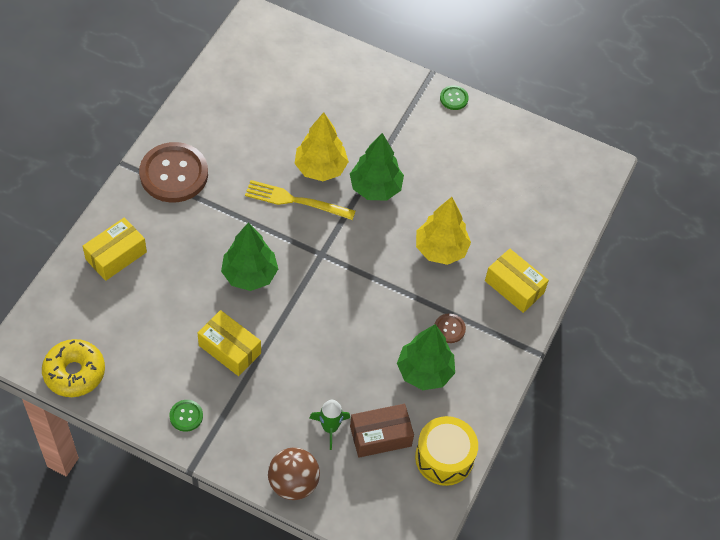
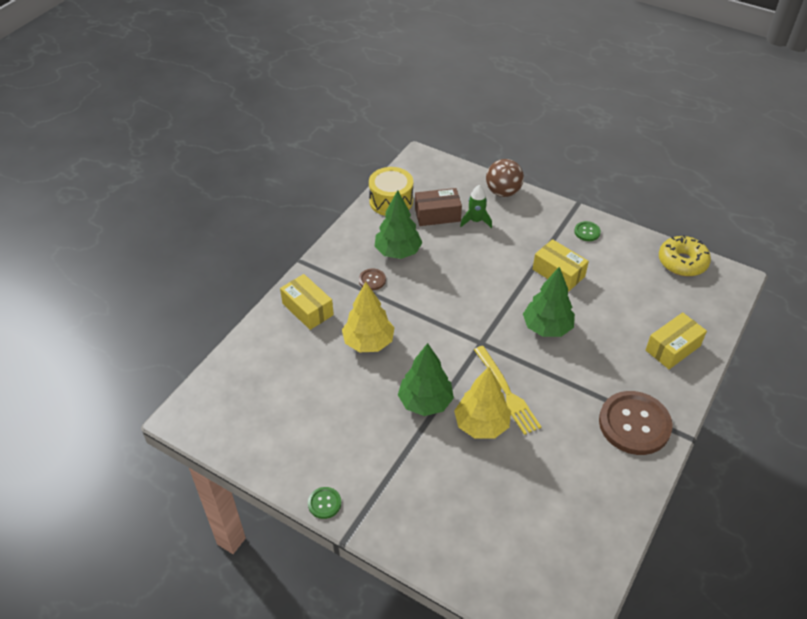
camera: 170 degrees left, 10 degrees down
(295, 201) = (507, 392): yellow fork -> yellow fork turned 45 degrees clockwise

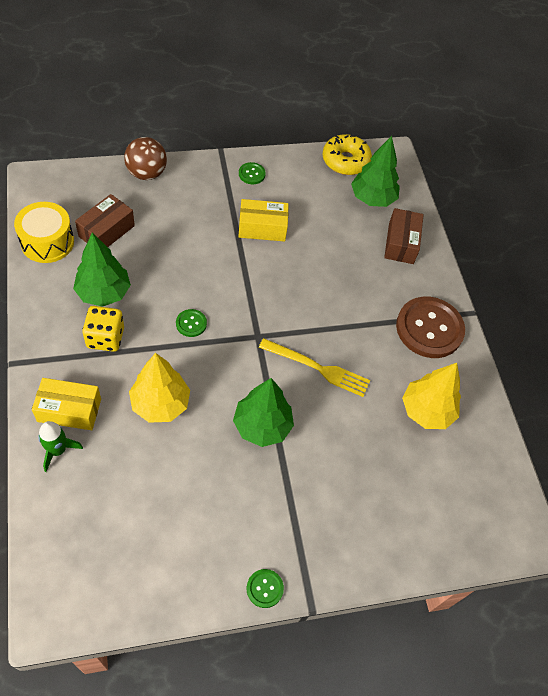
camera: 50 degrees left, 10 degrees up
(372, 280) = (105, 338): brown button -> yellow dice
(439, 305) = (191, 323): none -> green button
(476, 221) = (148, 217): green rocket -> green rocket (58, 450)
(481, 425) = (324, 412): yellow tree -> yellow tree (426, 411)
(547, 327) = (297, 286): green tree -> green tree (372, 198)
(673, 348) = (401, 243): yellow box -> brown box

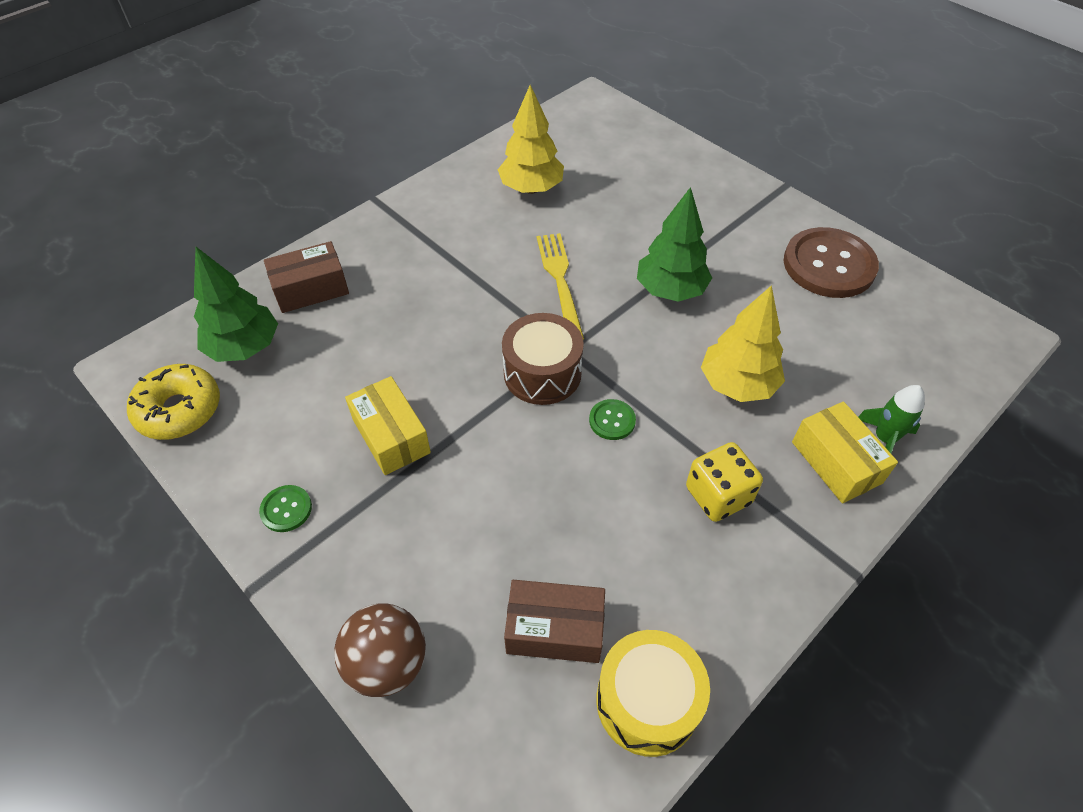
camera: 115 degrees left, 5 degrees down
(103, 293) = (659, 548): green tree -> none
(250, 313) = (542, 373): none -> brown drum
(264, 588) = (807, 216): green button -> none
(429, 328) = (426, 221): brown button -> brown button (829, 265)

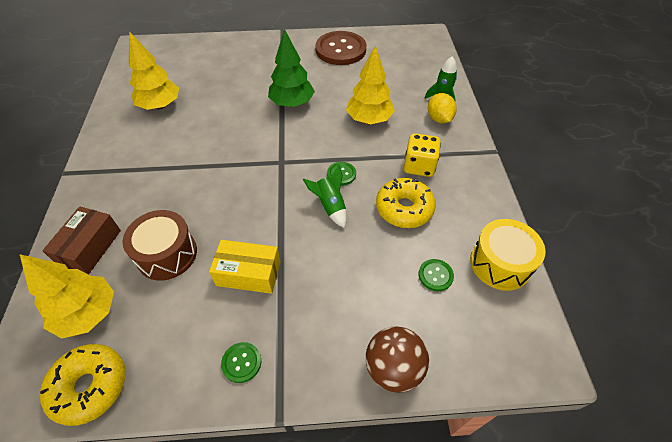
camera: 50 degrees left, 0 degrees up
(244, 347) = (88, 313): green tree -> yellow tree
(542, 373) = (283, 181): brown drum -> brown drum (167, 254)
(551, 444) = (330, 206): none -> green rocket
(555, 629) = (435, 275): brown box -> green button
(560, 281) = (235, 136): yellow fork -> none
(626, 525) = (404, 208): none -> yellow donut
(836, 462) = (439, 119): yellow box -> yellow lemon

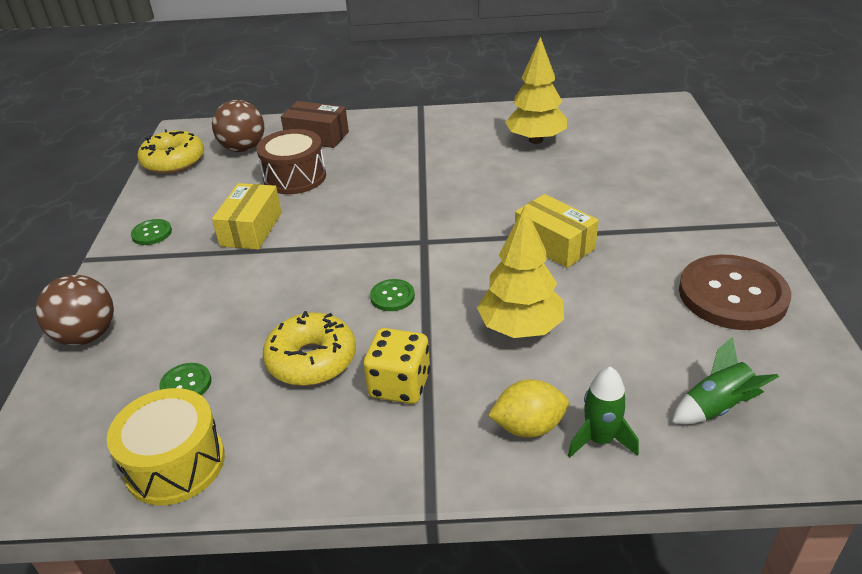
camera: 95 degrees right, 15 degrees down
(88, 313) = (243, 148): yellow tree -> brown ball
(292, 103) = (554, 244): green tree -> yellow box
(330, 206) = (334, 286): green rocket -> green rocket (716, 407)

